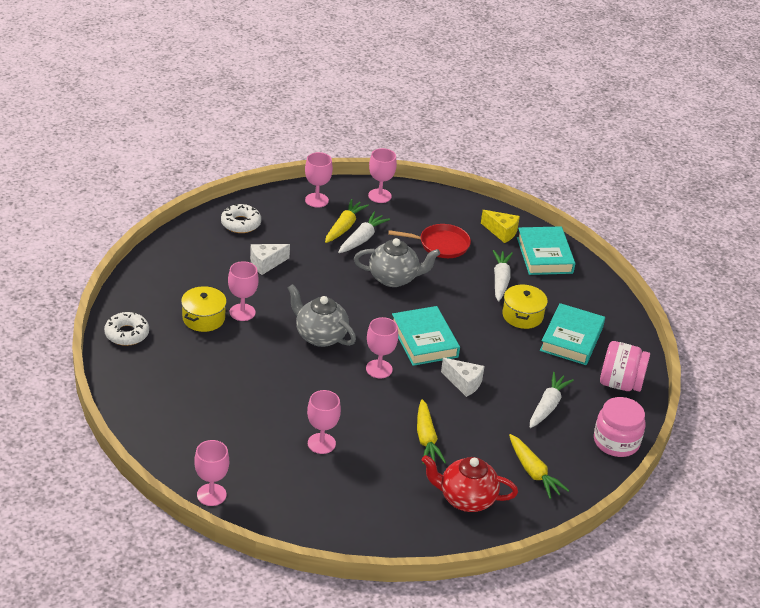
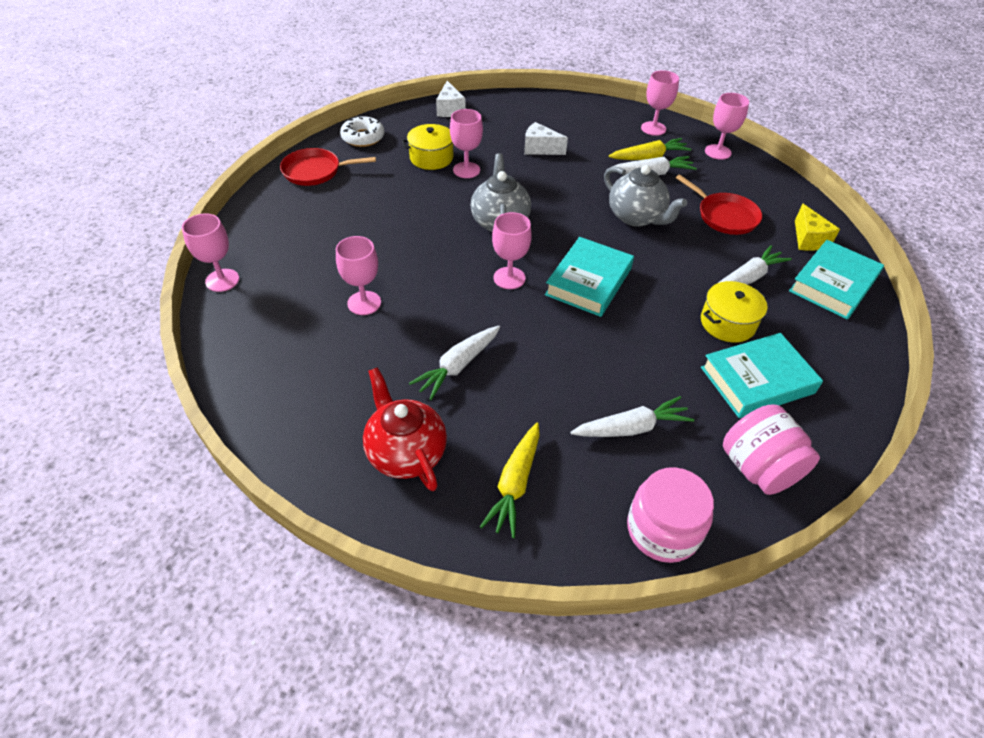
camera: 50 degrees right, 10 degrees up
(138, 382) = (315, 171): none -> red pan
(241, 223) = (564, 114): white donut -> none
(426, 439) = (458, 366): yellow carrot -> white carrot
(464, 383) = (572, 343): white cheese -> white cheese (450, 109)

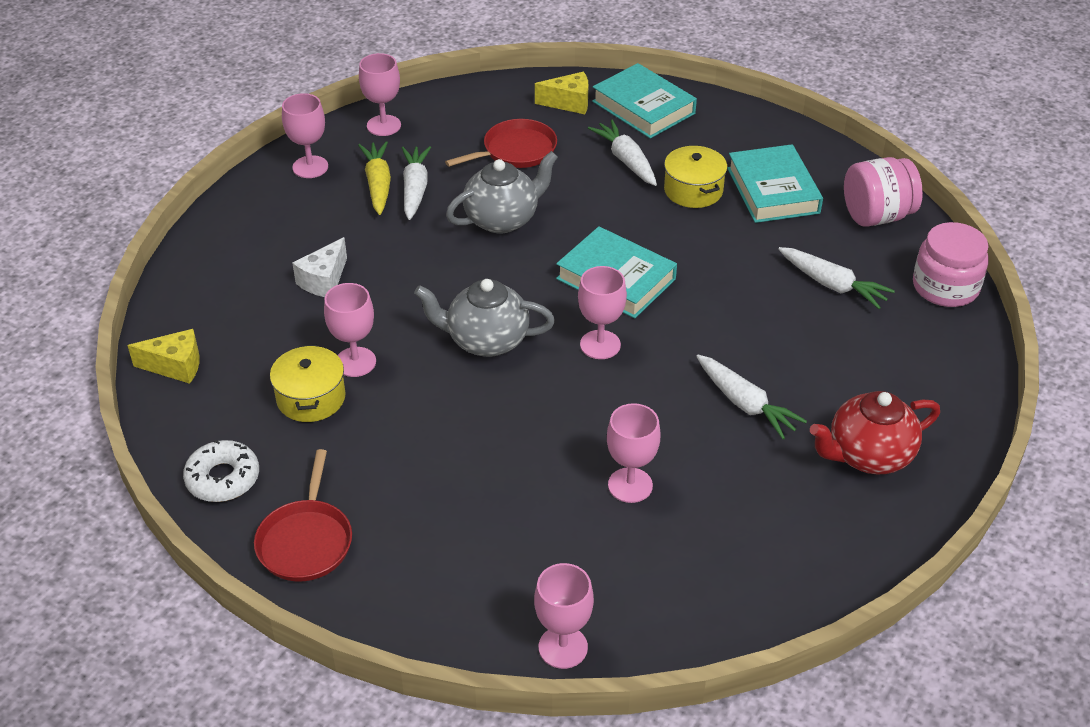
camera: 80 degrees left, 5 degrees down
(450, 109) = (175, 366): white cheese -> yellow cheese
(515, 484) = (902, 376): yellow carrot -> none
(631, 428) = (832, 285): white carrot -> white carrot turned 135 degrees clockwise

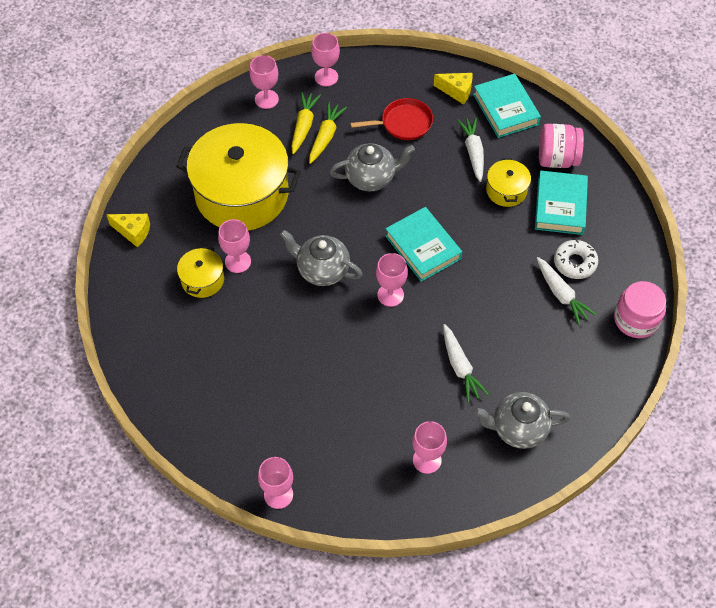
camera: 20 degrees right, 15 degrees up
(223, 478) = (133, 320): white donut -> white donut (575, 263)
(306, 541) = (164, 378): red pan -> none
(324, 280) = (242, 194): white cheese -> yellow pot
(415, 189) = (325, 136): white carrot -> yellow carrot
(630, 485) = (363, 402): pink goblet -> pink goblet (427, 460)
(868, 455) = (518, 428): red teapot -> grey teapot
(876, 216) = (620, 248): pink jar -> pink jar (557, 159)

